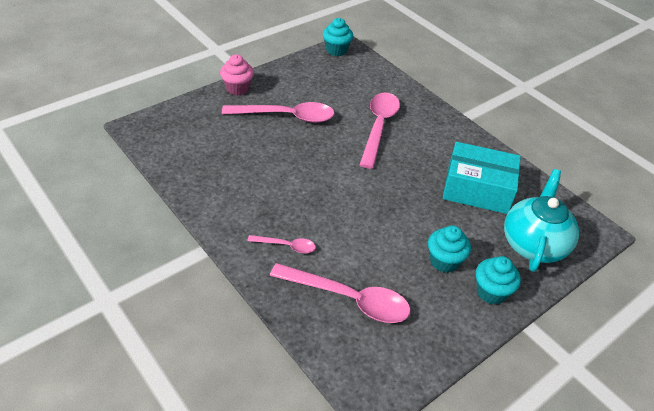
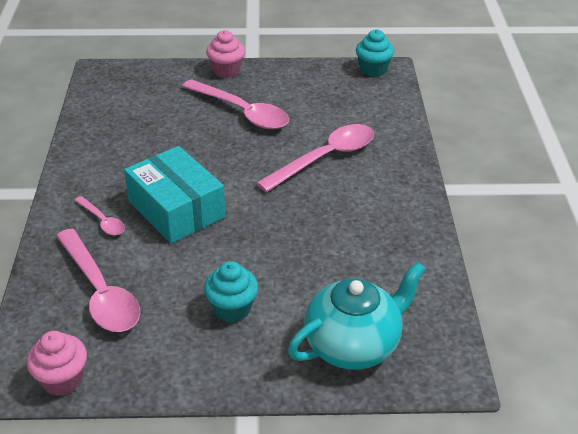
camera: 40 degrees right, 5 degrees down
(401, 377) = (62, 380): none -> pink cupcake
(477, 189) = (359, 262): turquoise box -> turquoise box (176, 209)
(491, 292) = (244, 362): turquoise cupcake -> none

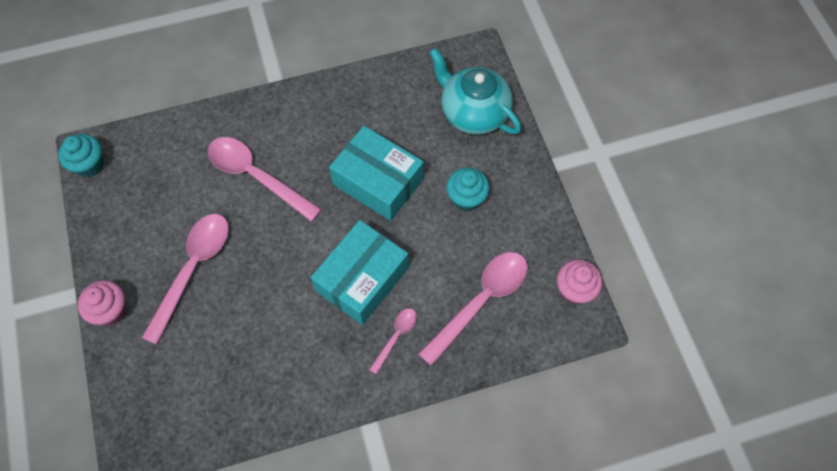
camera: 105 degrees left, 25 degrees up
(285, 240) = (378, 182): none -> turquoise box

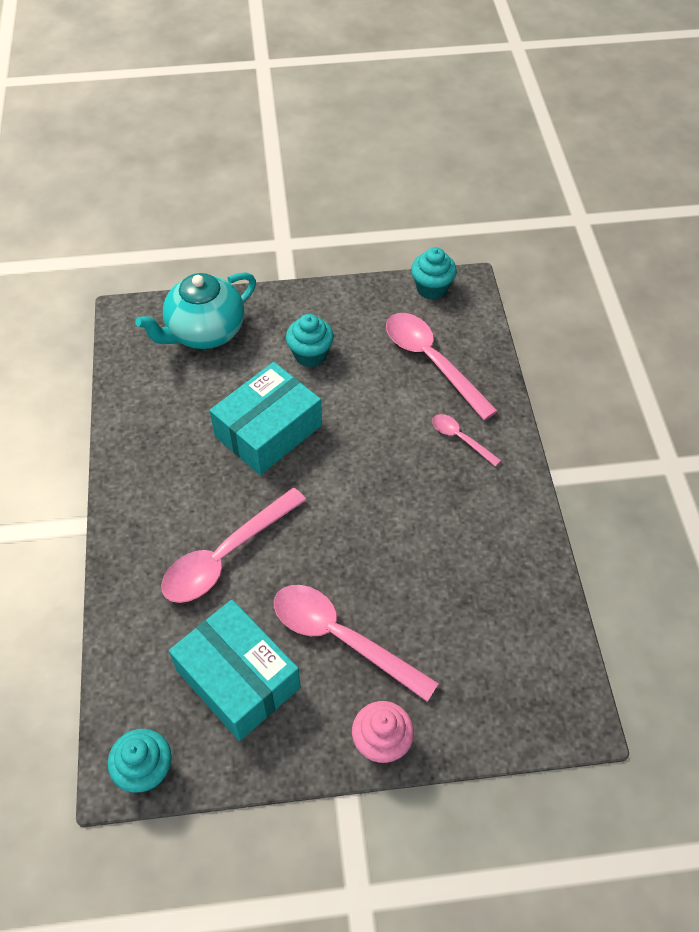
camera: 80 degrees left, 10 degrees down
(362, 279) = (388, 461): turquoise box -> turquoise box (238, 679)
(574, 290) = (431, 288): pink cupcake -> turquoise cupcake

